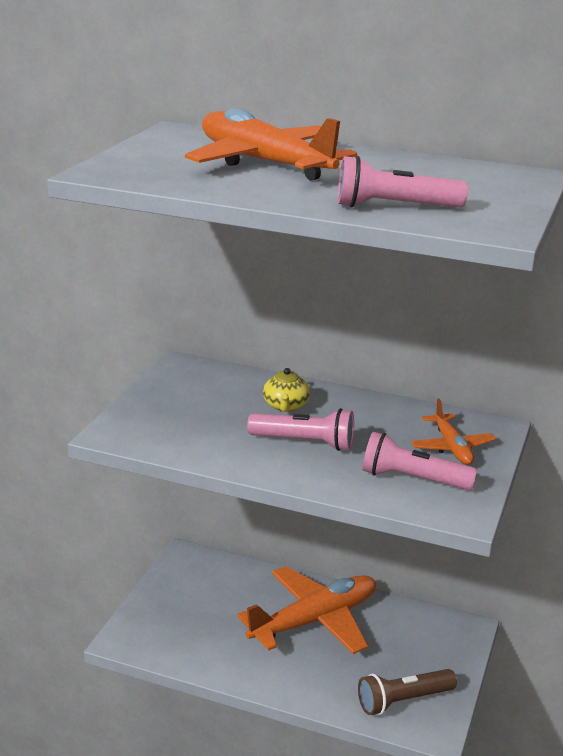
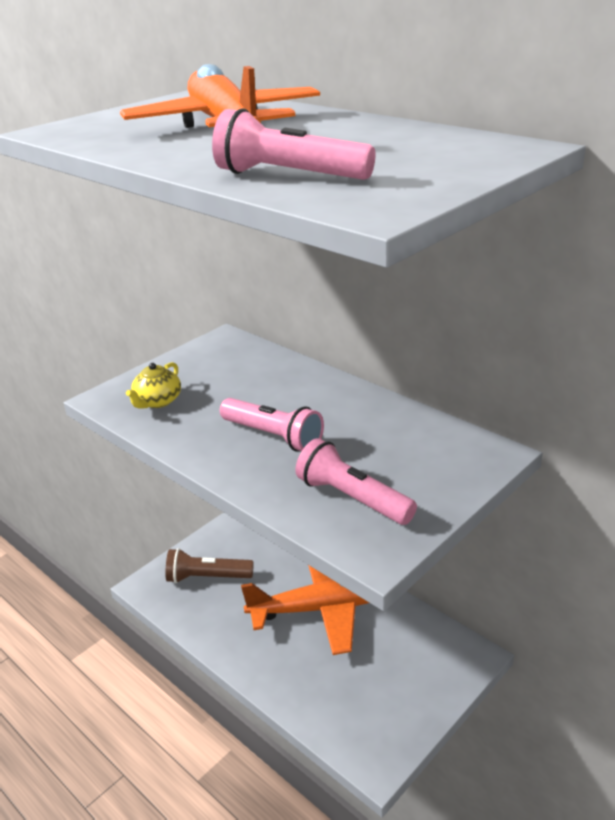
camera: 25 degrees right, 5 degrees up
(285, 406) = (286, 394): yellow teapot -> yellow teapot (157, 401)
(403, 700) = (363, 718): brown flashlight -> brown flashlight (207, 577)
(452, 447) = (425, 468): orange plane -> none

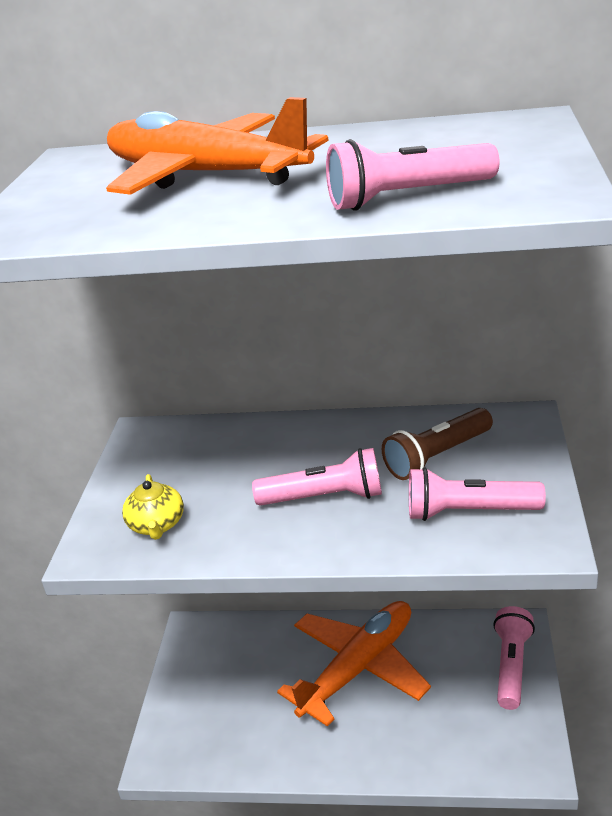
camera: 35 degrees left, 0 degrees up
(207, 577) = (215, 711): brown flashlight -> brown flashlight (437, 456)
(436, 679) = (511, 666): none -> pink flashlight

